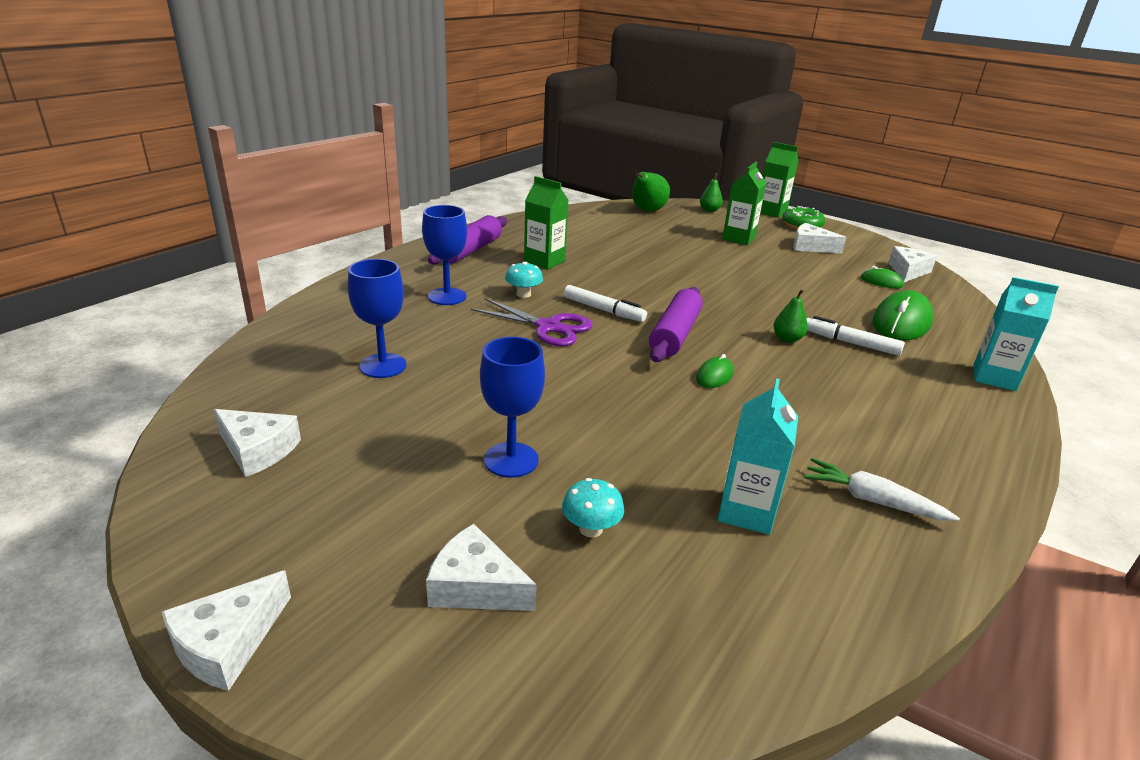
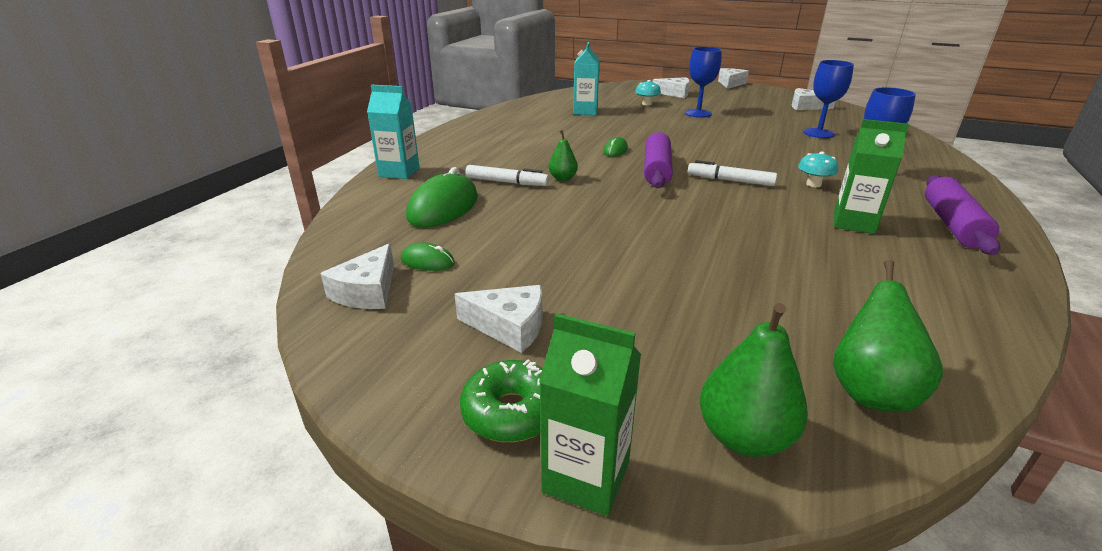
camera: 170 degrees right, 0 degrees up
(548, 327) = (756, 163): purple scissors -> none
(709, 210) = (744, 437): green pear -> green pear, size x1.66
(738, 238) = (641, 325): green carton -> none
(872, 500) = (527, 118): white carrot -> none

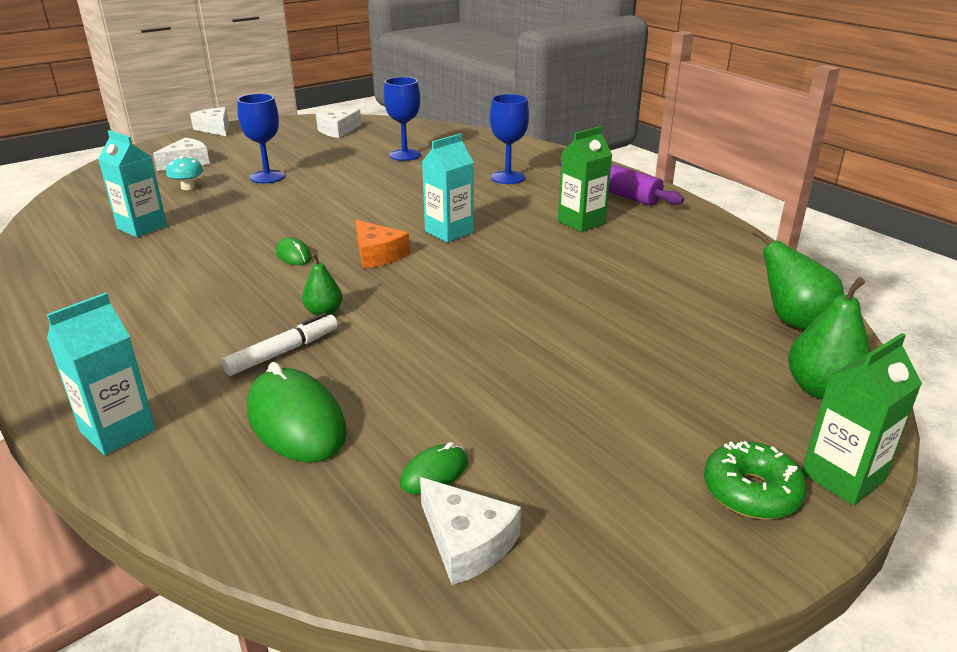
camera: 60 degrees left, 0 degrees up
(509, 326) = (617, 452): white cheese -> none
(656, 170) = (378, 254): purple rolling pin -> orange cheese
(730, 181) = (449, 232): white marker -> turquoise carton
(813, 184) = (500, 204): turquoise mushroom -> none

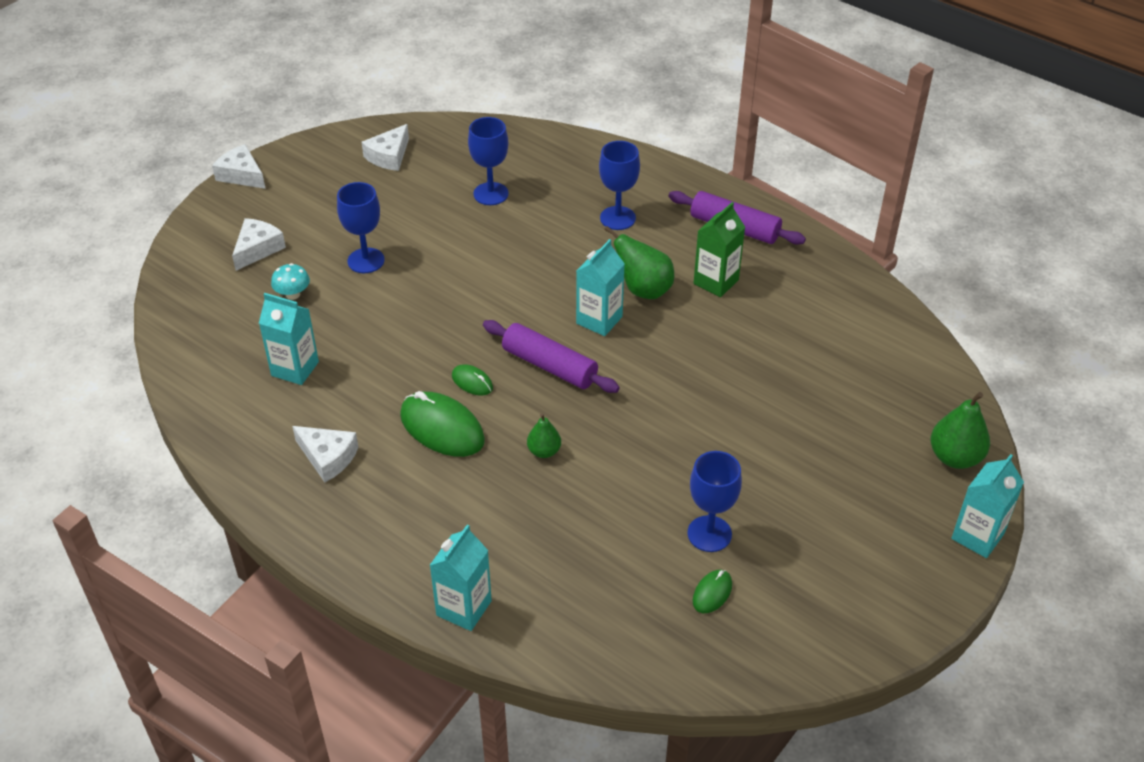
camera: 15 degrees left, 15 degrees up
(283, 352) = (537, 504): white marker -> none
(296, 421) = (590, 570): green mouse -> green mouse (442, 428)
(378, 254) = (549, 366): orange cheese -> purple rolling pin
(465, 411) = (709, 534): none -> blue goblet
(466, 542) = (757, 641): white cheese -> white cheese (328, 457)
(751, 492) = (922, 561): green donut -> none
(793, 321) = (925, 385): green pear -> green pear (643, 290)
(842, 477) = (977, 536): green carton -> turquoise carton

